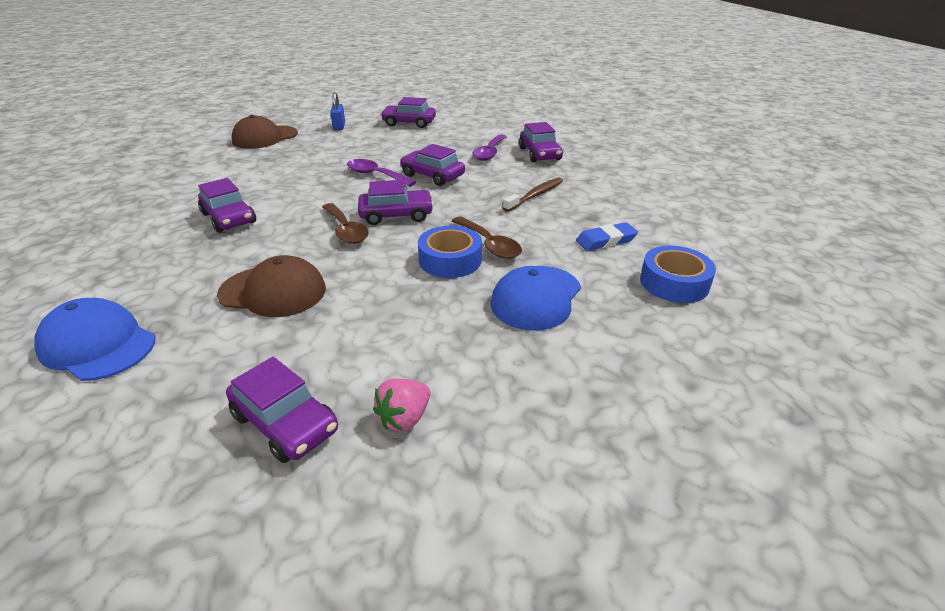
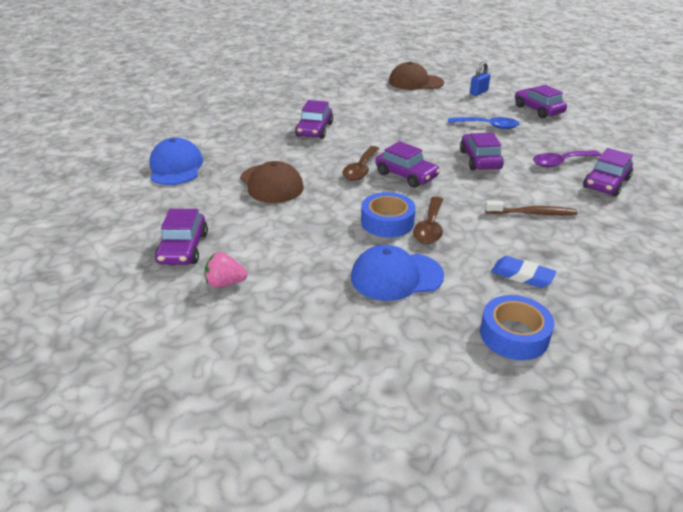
camera: 50 degrees right, 0 degrees up
(375, 175) = (441, 141): purple spoon -> none
(393, 148) = (488, 126): none -> blue spoon

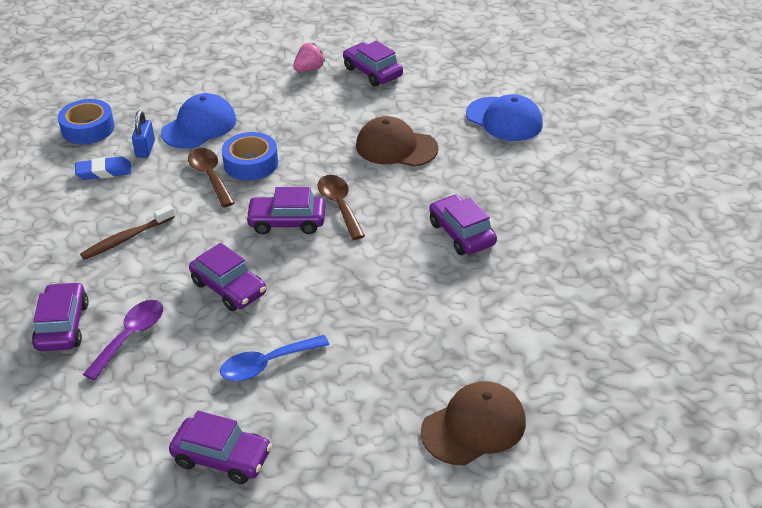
camera: 140 degrees right, 5 degrees up
(478, 92) = (350, 457): blue padlock -> blue padlock (145, 149)

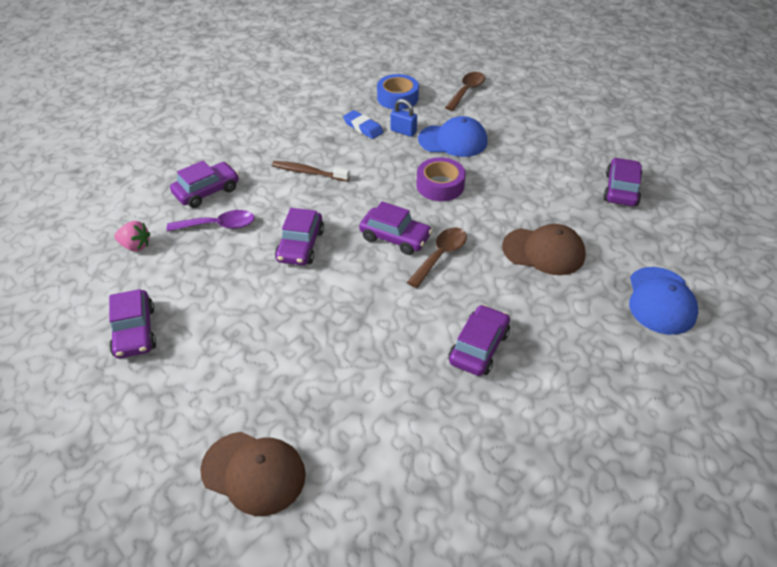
camera: 55 degrees right, 5 degrees up
(145, 149) = (403, 131): blue padlock -> blue padlock turned 60 degrees clockwise
(210, 176) = (406, 174): brown spoon -> brown spoon (467, 91)
(251, 163) = (440, 185): blue tape -> purple tape
(266, 364) = (238, 306): blue spoon -> none
(287, 222) = (395, 237): purple car -> purple car turned 150 degrees clockwise
(309, 69) = (581, 156): pink strawberry -> pink strawberry (135, 246)
(396, 147) = (544, 251): brown cap -> brown cap turned 120 degrees clockwise

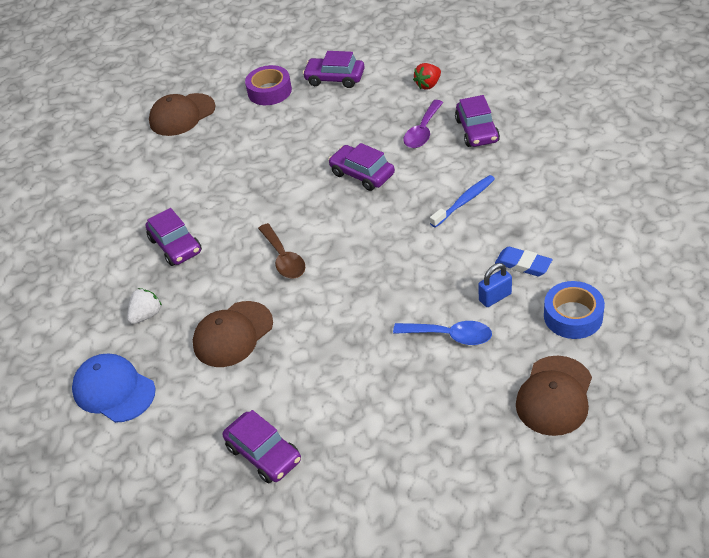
camera: 125 degrees right, 0 degrees up
(135, 246) = (428, 85): pink strawberry -> red strawberry
(308, 172) = (464, 201): brown toothbrush -> blue toothbrush
(363, 127) = (523, 264): blue eraser -> blue eraser turned 45 degrees clockwise
(395, 237) = (328, 236): purple car -> none
(440, 185) = (379, 294): purple tape -> purple tape (269, 91)
(453, 141) = (450, 336): blue cap -> blue spoon
(467, 91) = (554, 396): brown spoon -> brown cap
(574, 322) = (146, 315): none -> white strawberry

